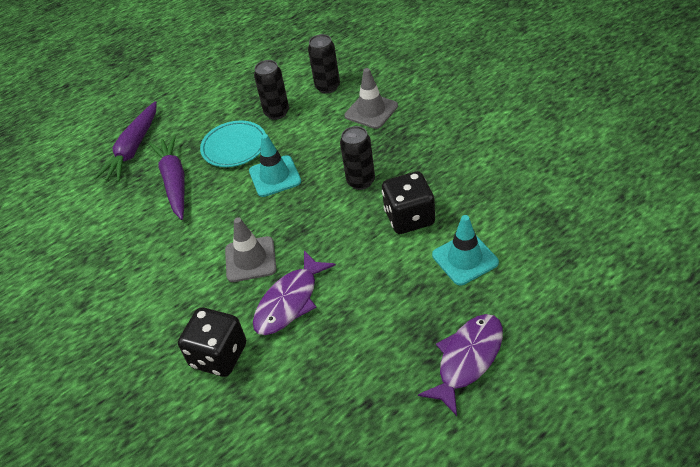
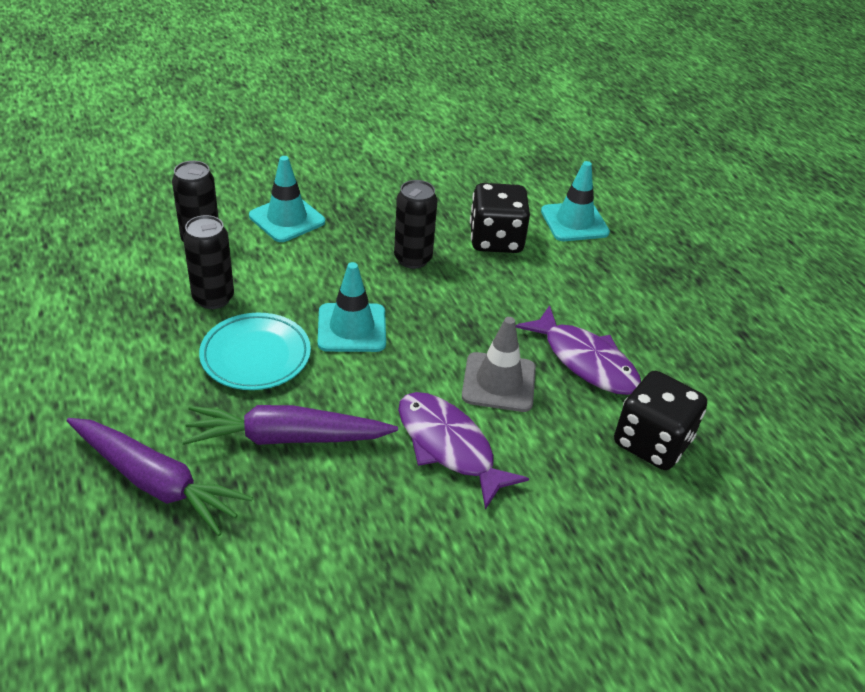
camera: 85 degrees left, 5 degrees down
(371, 111) = (287, 219): grey traffic cone -> turquoise traffic cone
(467, 359) = (703, 257): purple fish -> purple fish (449, 446)

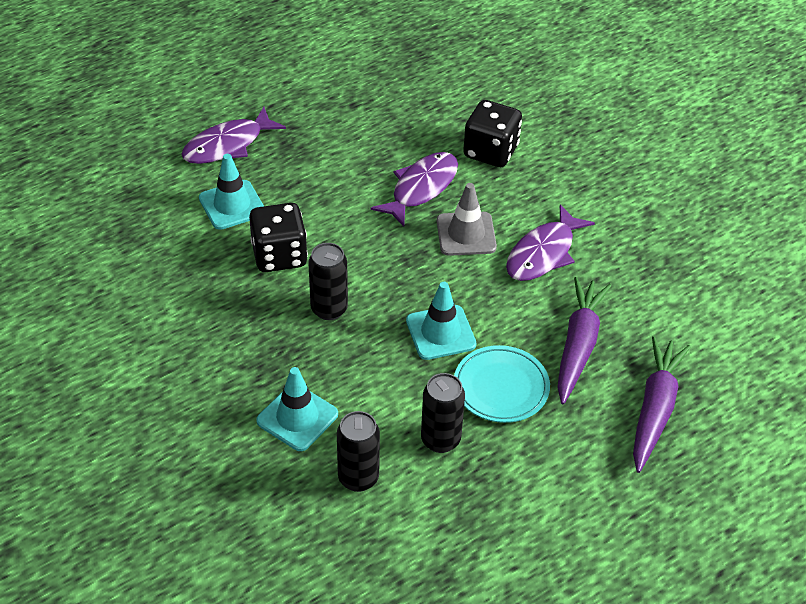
camera: 100 degrees left, 5 degrees up
(286, 438) = (578, 345): purple carrot -> purple carrot turned 150 degrees counterclockwise
(667, 232) = (228, 145): none -> purple fish

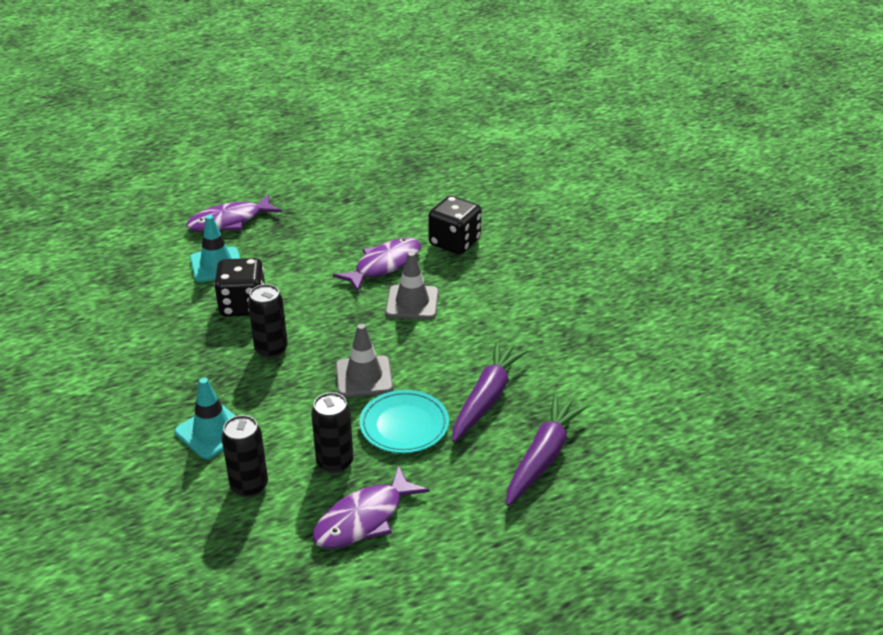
camera: 10 degrees right, 10 degrees down
(440, 332) = (364, 377): turquoise traffic cone -> grey traffic cone
(543, 253) = (477, 323): purple fish -> purple fish (364, 519)

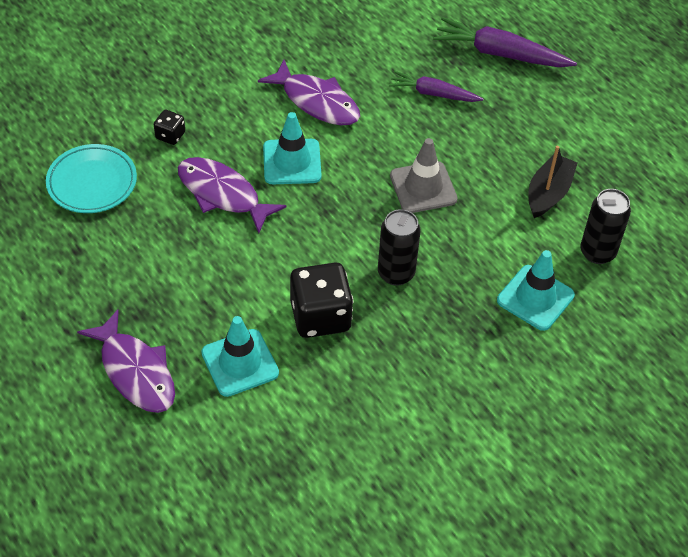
camera: 100 degrees left, 15 degrees up
(335, 462) = (548, 193): black can -> black boat
(364, 519) = (609, 164): purple fish -> purple fish (316, 102)
(404, 425) = (486, 149): turquoise plate -> turquoise plate (92, 182)
(412, 303) = (292, 162): grey traffic cone -> turquoise traffic cone
(454, 242) = (170, 135): black dice -> black dice, size x0.49
(486, 398) = (433, 94): purple carrot -> purple carrot, size x0.64

